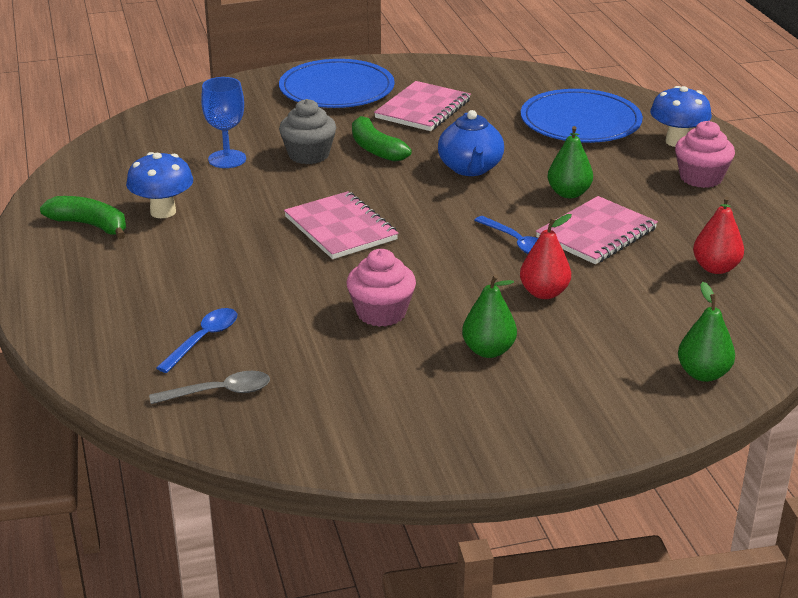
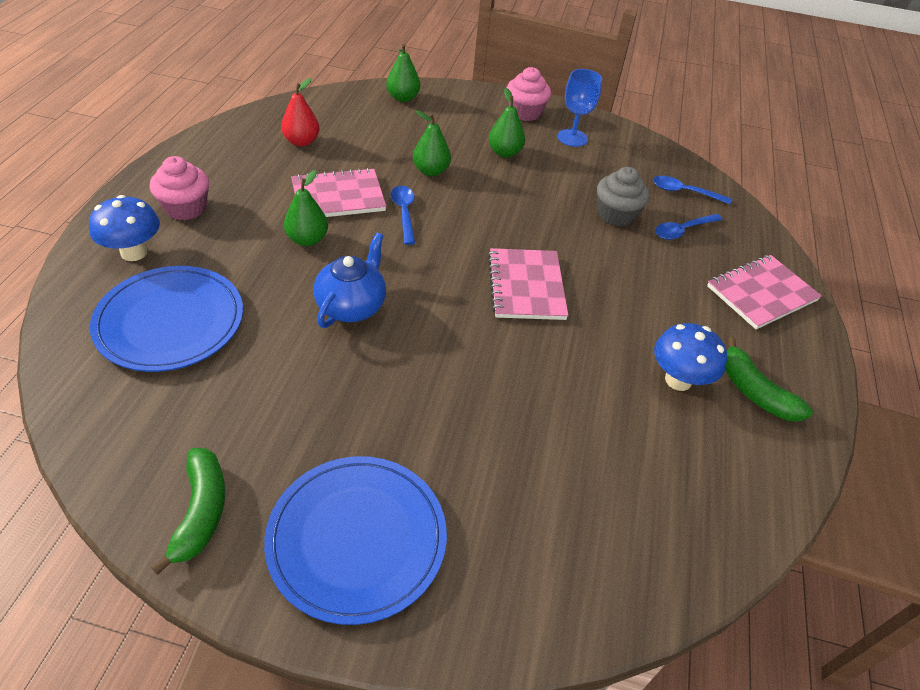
camera: 155 degrees left, 15 degrees up
(219, 392) = (684, 192): grey spoon -> blue spoon
(227, 159) = (581, 439): blue goblet -> blue goblet (572, 138)
(308, 155) = (489, 403): grey cupcake -> grey cupcake (616, 215)
(376, 148) = (412, 380): green banana -> green banana (201, 511)
(381, 313) = (550, 201): pink cupcake -> pink cupcake (525, 112)
(423, 109) = (297, 429): pink notebook -> pink notebook (761, 293)
(544, 293) = (431, 171): red pear -> green pear

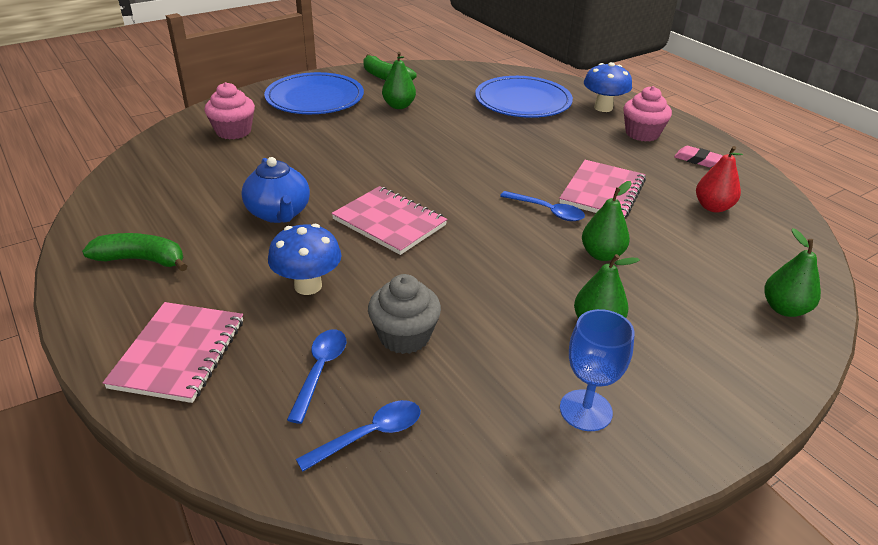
camera: 135 degrees right, 10 degrees down
(217, 165) = (697, 160): none -> pink eraser
(307, 239) = (556, 160): green pear -> green pear (399, 106)
(352, 306) = (465, 150): blue teapot -> blue teapot (279, 213)
(525, 112) = (687, 404): pink cupcake -> pink cupcake (233, 131)
(678, 380) = (211, 233): blue mushroom -> blue mushroom (308, 286)

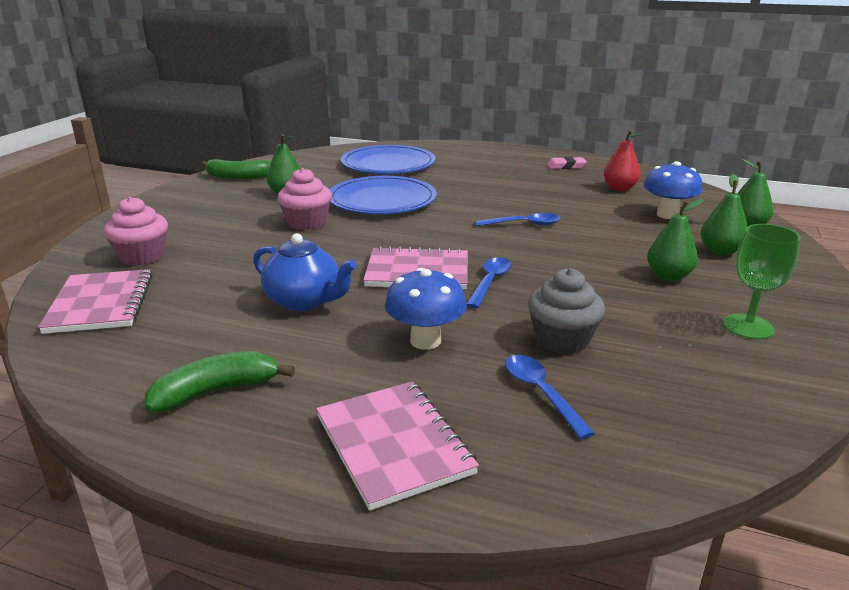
camera: 35 degrees left, 10 degrees down
(315, 98) = (191, 208): blue plate -> blue plate (382, 200)
(369, 435) = (652, 414): blue spoon -> blue spoon (490, 282)
(585, 410) = (748, 327): blue goblet -> green goblet
(602, 192) = (540, 201): pink notebook -> pink notebook (101, 304)
(602, 254) = (602, 237): green pear -> green pear (720, 251)
(603, 108) = (455, 153): blue mushroom -> blue mushroom (667, 215)
(642, 133) = (507, 161): pink cupcake -> pink cupcake (306, 222)

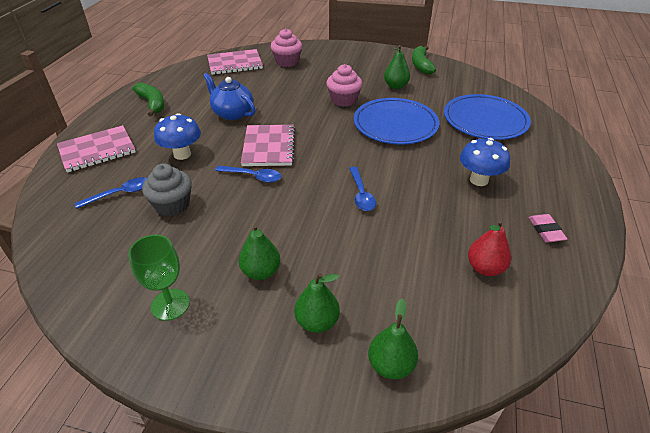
camera: 85 degrees right, 15 degrees up
(304, 301) = (232, 113): blue teapot -> blue teapot turned 105 degrees clockwise
(667, 215) = (411, 297): blue mushroom -> blue mushroom (479, 180)

